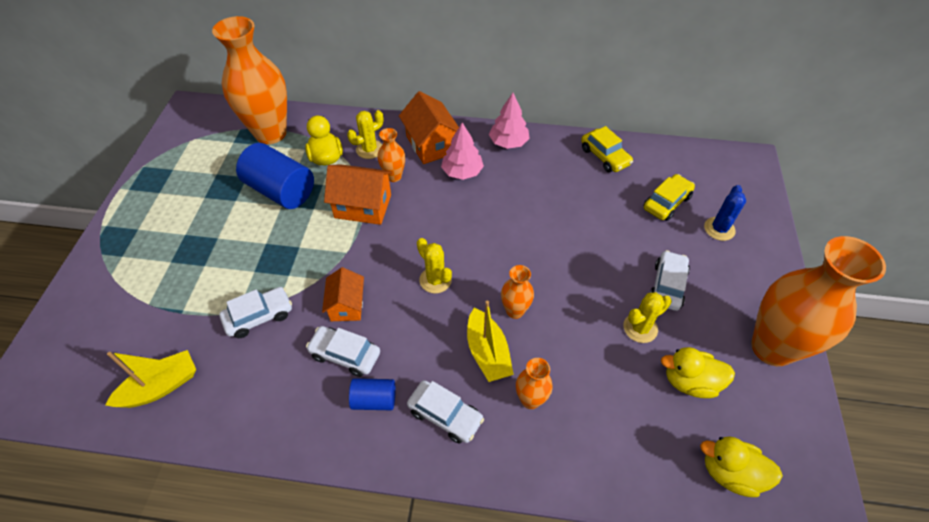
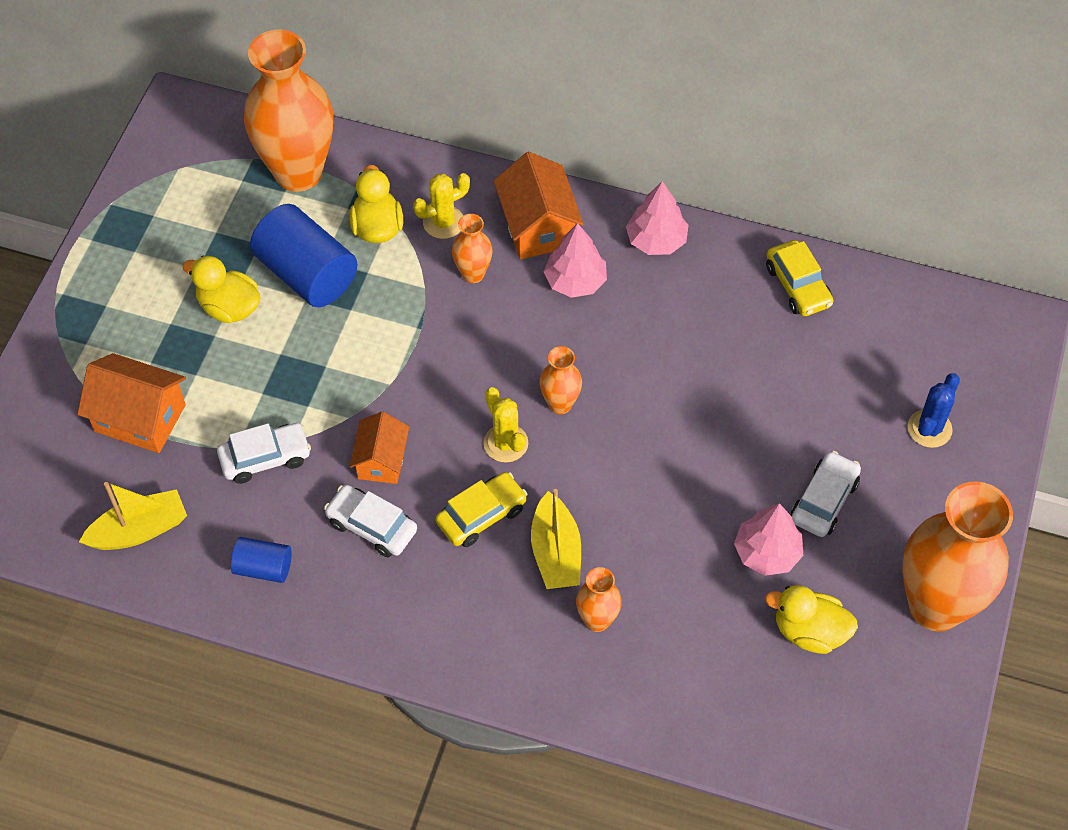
camera: 10 degrees right, 5 degrees up
(363, 206) = (421, 316): orange house -> orange house (140, 418)
(374, 400) = (401, 589): blue cylinder -> blue cylinder (263, 567)
(445, 415) = (486, 621): white car -> none
(515, 311) = (604, 503): orange vase -> orange vase (560, 404)
(640, 328) = (767, 552): yellow cactus -> pink tree
(666, 202) = (866, 376): yellow car -> yellow car (481, 515)
(730, 473) = (820, 744): yellow duck -> yellow duck (229, 307)

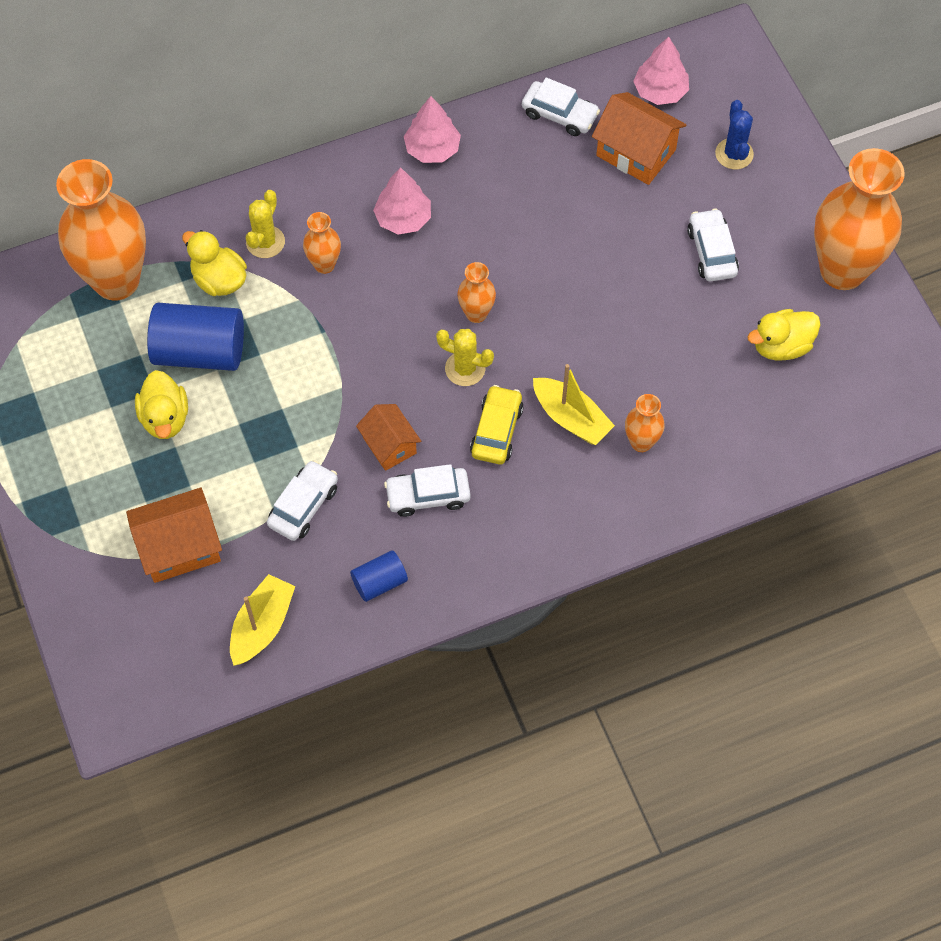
camera: 40 degrees left, 5 degrees up
(229, 307) = (165, 418): yellow duck -> yellow duck turned 90 degrees counterclockwise
(537, 227) = (338, 197): orange house -> orange house (636, 153)
(767, 552) = (707, 314): pink tree -> pink tree (660, 91)
(798, 286) = (559, 114): yellow car -> white car

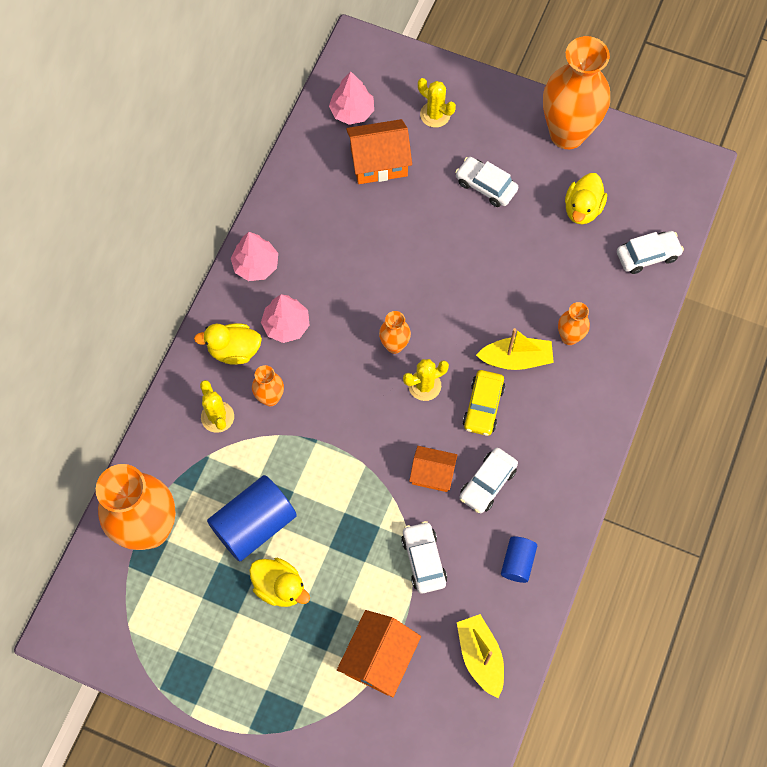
camera: 45 degrees left, 5 degrees up
(219, 280) = (215, 468): yellow duck -> yellow duck (234, 350)
(496, 431) = (483, 406): yellow car -> yellow car turned 135 degrees counterclockwise
(559, 114) = (309, 177): white car -> white car (647, 255)
(734, 154) = (435, 114): blue cactus -> yellow cactus

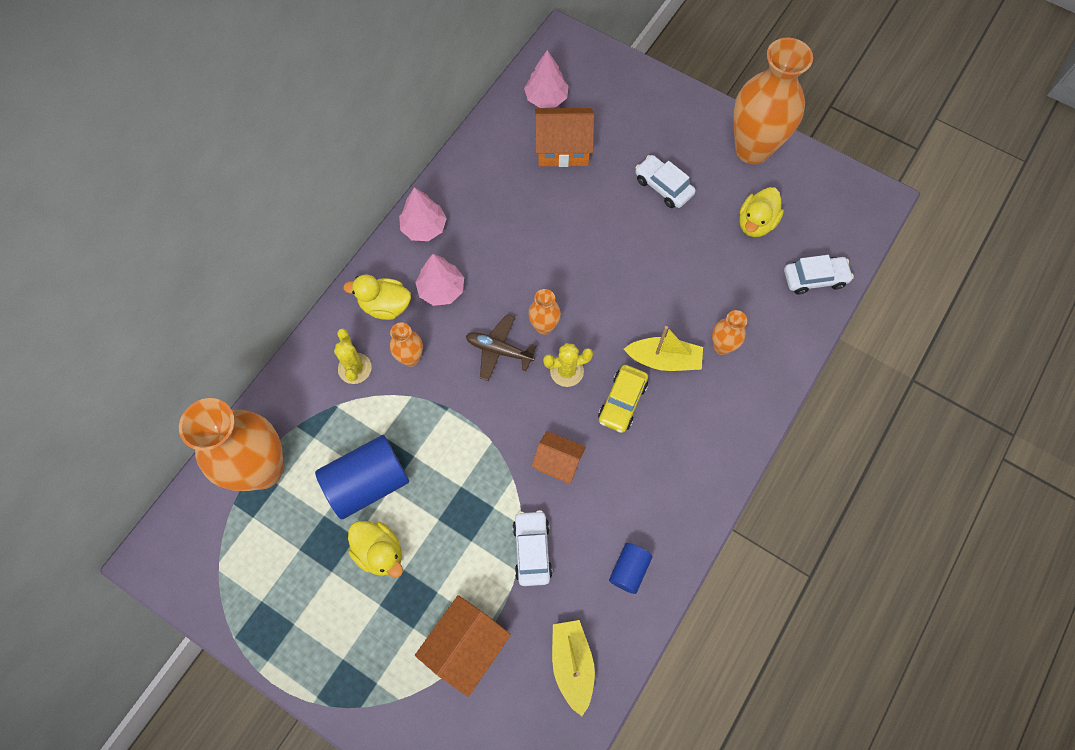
camera: 10 degrees right, 0 degrees up
(355, 376) = (499, 350): none -> brown plane
(435, 114) = (626, 112): yellow cactus -> none
(487, 483) = (612, 481): white car -> none

